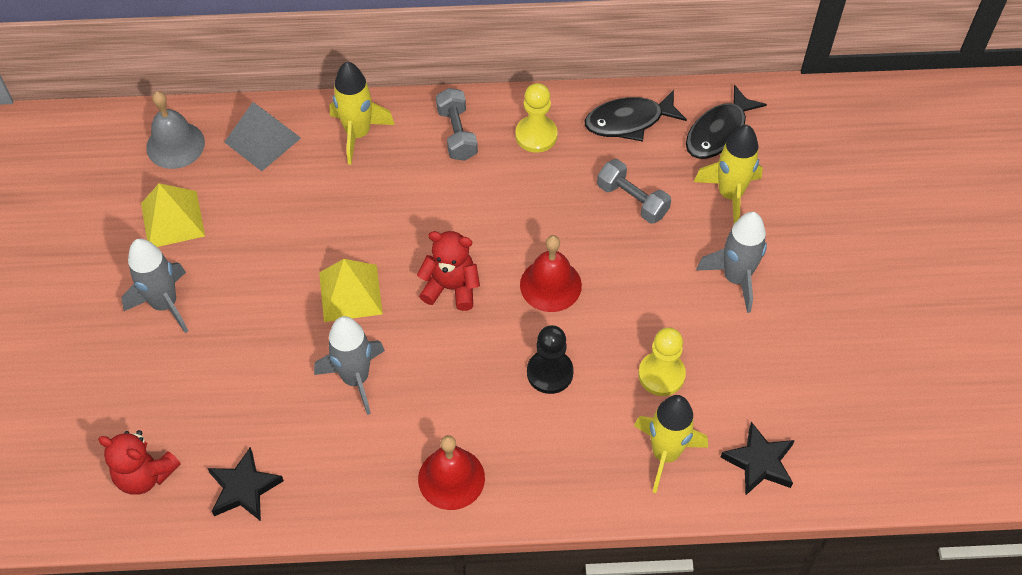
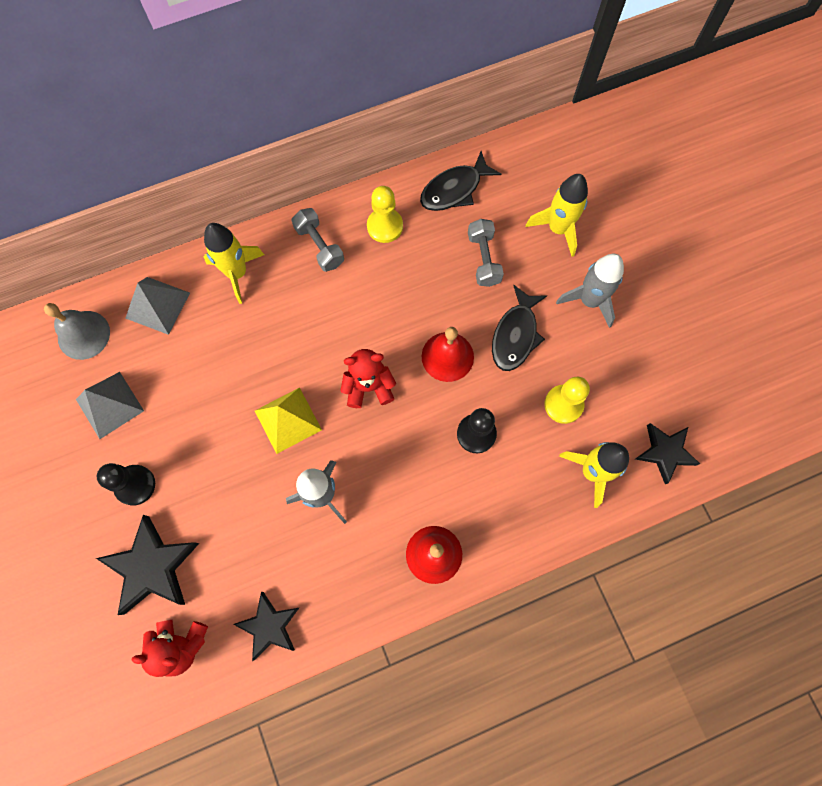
camera: 20 degrees left, 15 degrees up
(148, 388) = (152, 567): none -> black star
(165, 304) = (135, 485): grey rocket -> black pawn
(172, 219) = (110, 405): yellow pyramid -> grey pyramid
(632, 200) = (484, 259): grey dumbbell -> grey dumbbell turned 60 degrees clockwise
(719, 132) = (529, 176): black fish -> black fish (515, 335)

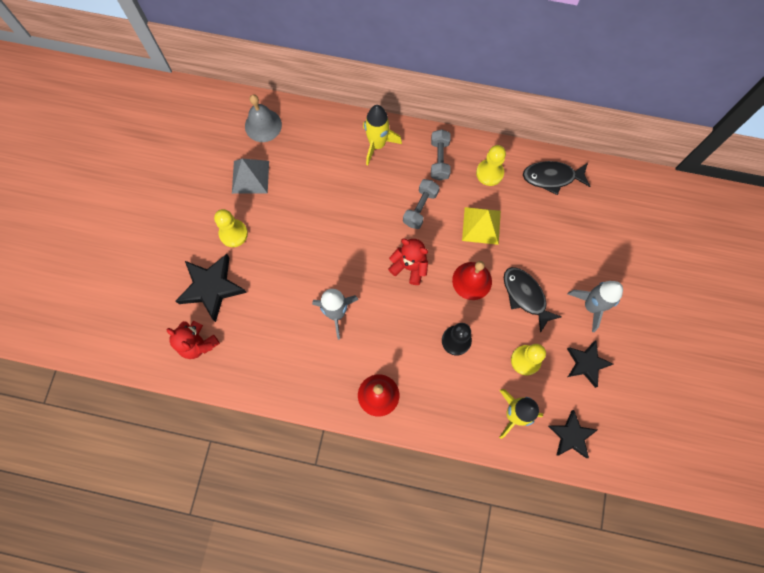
camera: 35 degrees right, 0 degrees up
(135, 485) = (233, 234): black pawn -> yellow pawn
(157, 305) = (317, 134): grey pyramid -> none
(269, 626) = (254, 368): black star -> black star (586, 363)
(288, 420) = (347, 254): yellow pyramid -> yellow pyramid (481, 225)
(484, 259) = (539, 234): grey dumbbell -> grey dumbbell (420, 208)
(515, 335) = (525, 296): black fish -> black fish turned 90 degrees clockwise
(558, 229) = (603, 246): yellow rocket -> none

